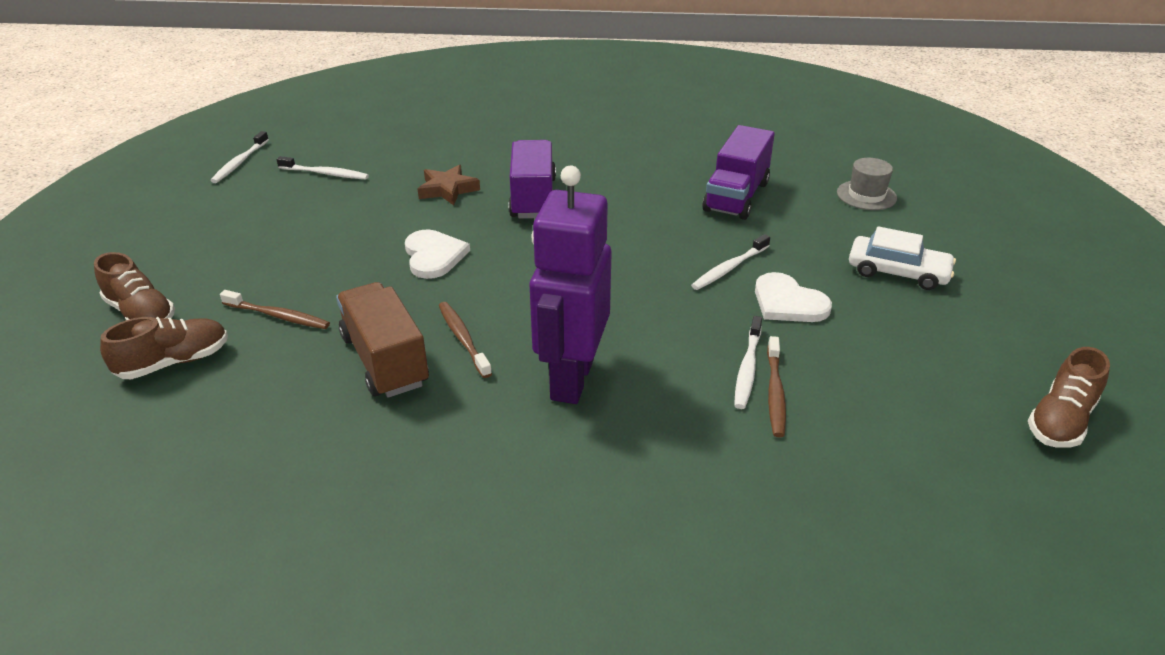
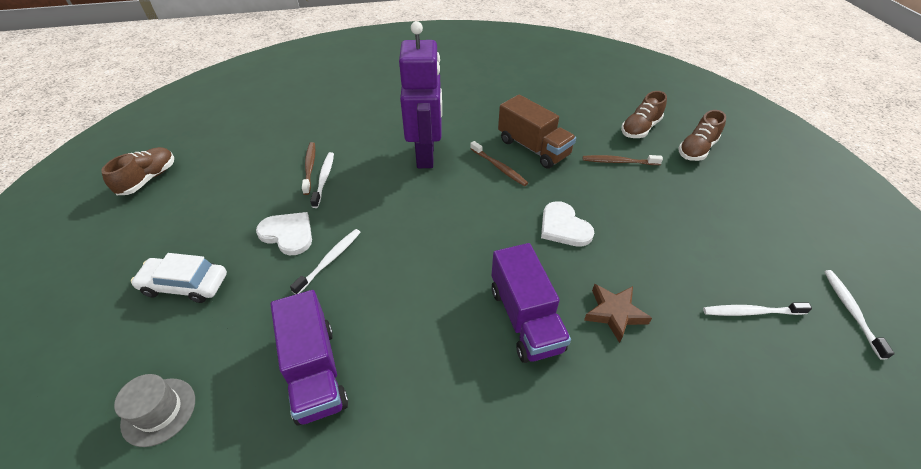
camera: 165 degrees right, 10 degrees up
(141, 313) = (696, 149): brown shoe -> brown shoe turned 75 degrees counterclockwise
(736, 196) = (315, 371): purple truck -> purple truck turned 150 degrees clockwise

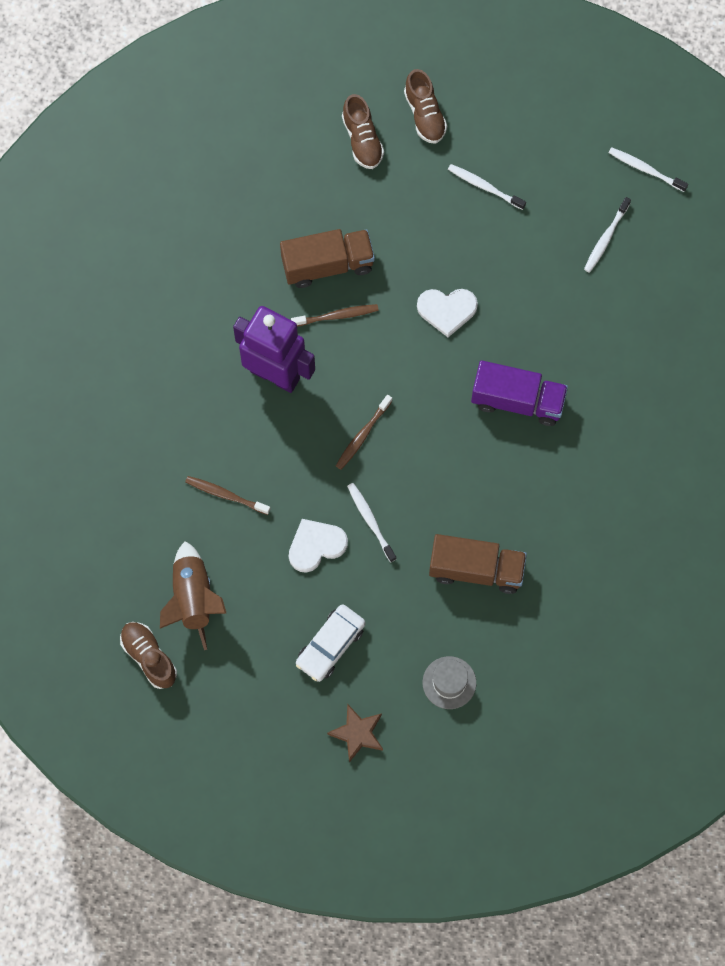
camera: 60 degrees left, 25 degrees up
(209, 183) = (193, 599): none -> brown rocket
(315, 371) = (476, 569): purple truck -> brown truck
(324, 179) = (253, 487): white toothbrush -> white toothbrush (484, 186)
(614, 313) = (551, 334): brown star -> brown star (357, 733)
(618, 162) = (397, 201): brown toothbrush -> brown toothbrush (362, 435)

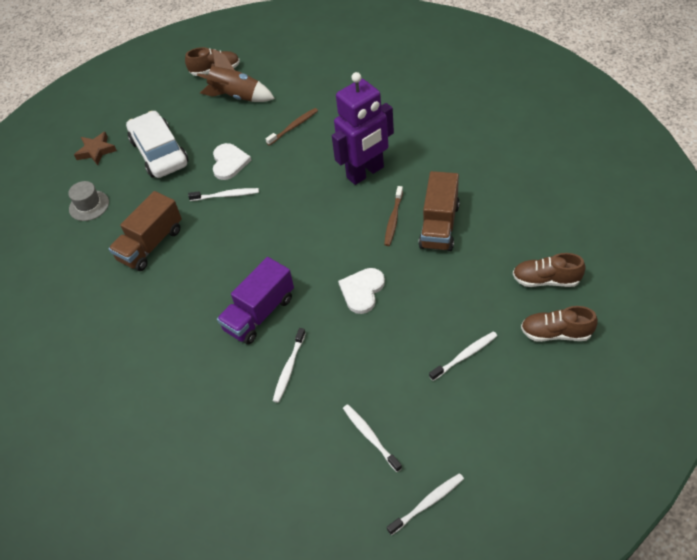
camera: 120 degrees right, 20 degrees down
(330, 645) = (159, 152): white car -> white car, size x1.51
(362, 435) = (291, 208): brown toothbrush -> none
(568, 341) = (289, 368): none -> white toothbrush

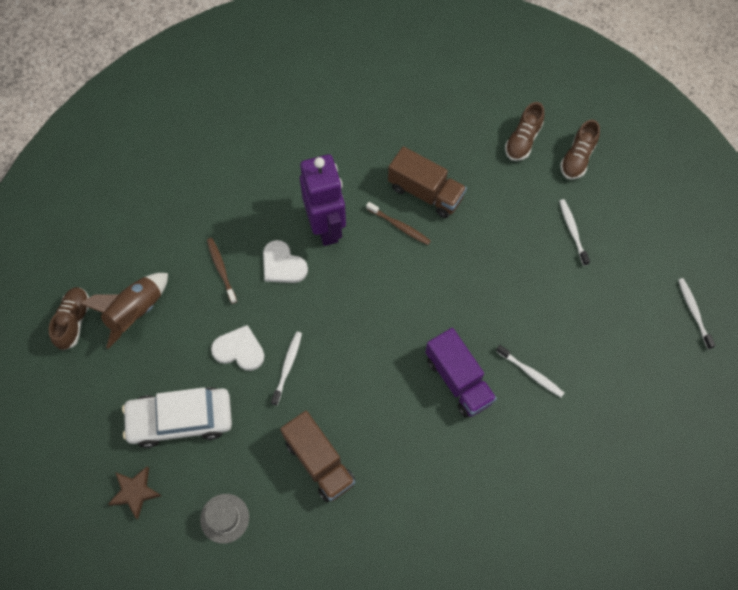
camera: 75 degrees left, 15 degrees up
(362, 291) = (471, 283): white heart -> white heart (282, 265)
(370, 436) = (622, 331): white toothbrush -> none

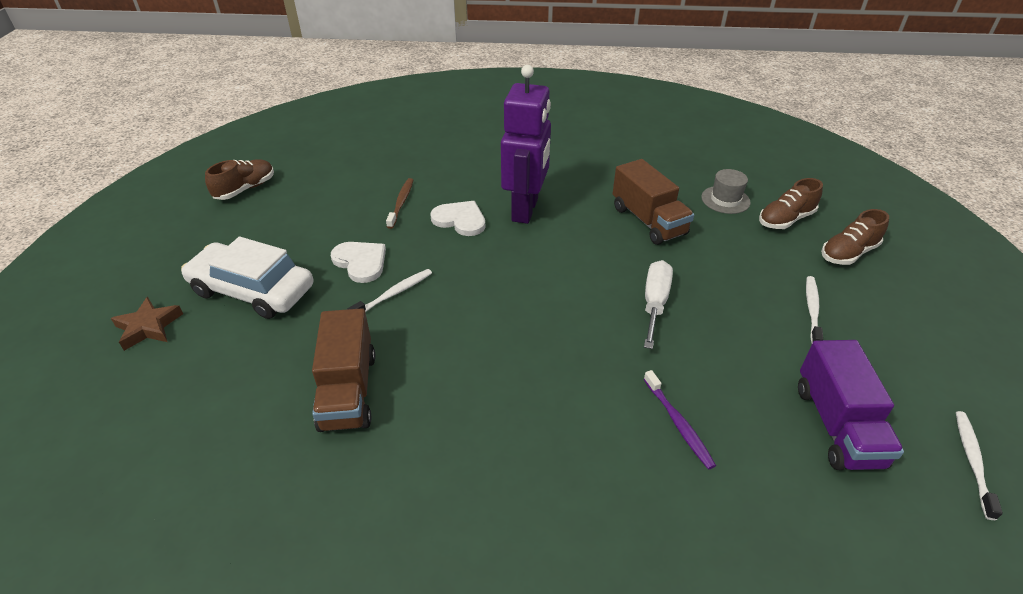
camera: 30 degrees right, 25 degrees down
(135, 312) = (300, 202): brown rocket -> none
(224, 518) = (200, 393): grey hat -> grey hat (725, 200)
(282, 265) = (460, 220): white heart -> white heart turned 135 degrees clockwise
(399, 226) = (601, 235): brown toothbrush -> none
(458, 380) = (575, 388): purple truck -> purple truck (837, 425)
(471, 278) = (655, 303): none -> white screwdriver
(531, 373) = (678, 424): white toothbrush -> purple toothbrush

